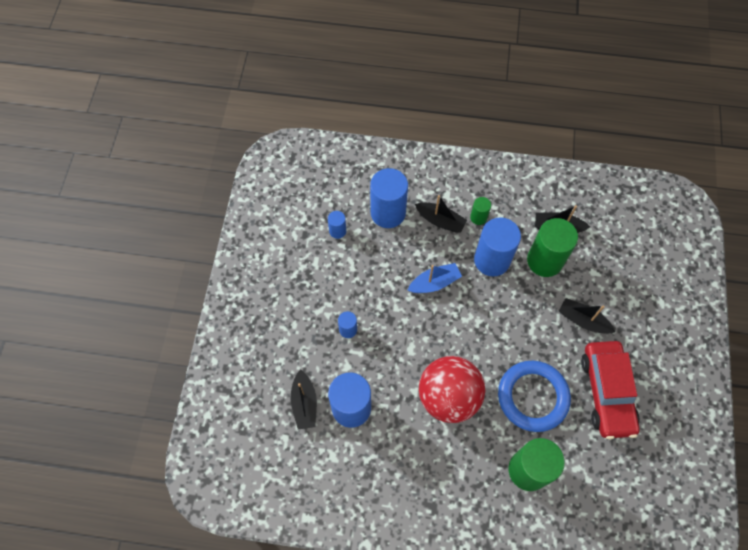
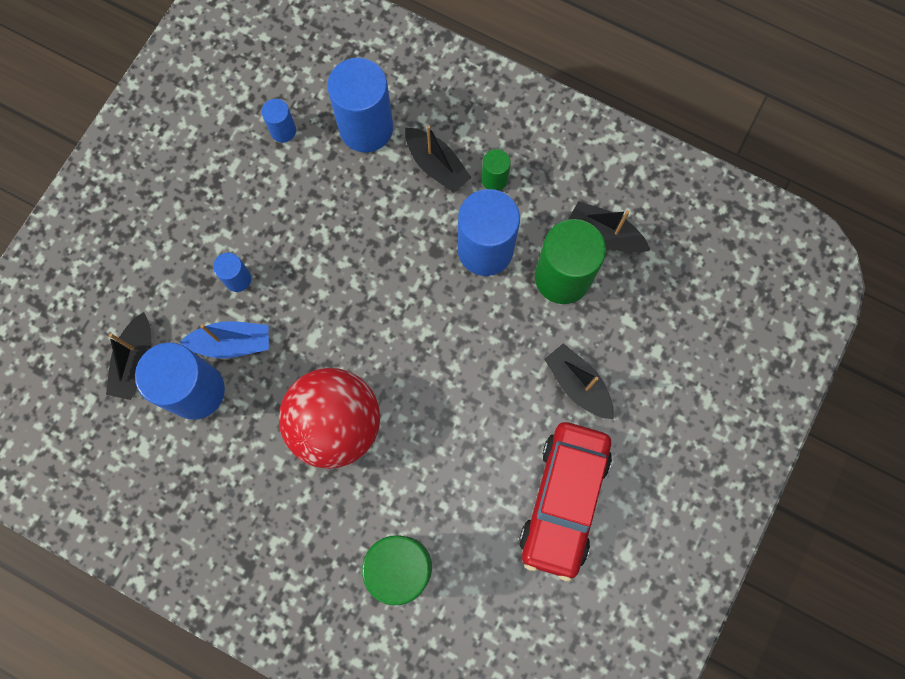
camera: 20 degrees right, 10 degrees up
(434, 283) = (388, 254): blue boat -> blue boat (232, 343)
(532, 397) = (454, 468): blue ring -> none

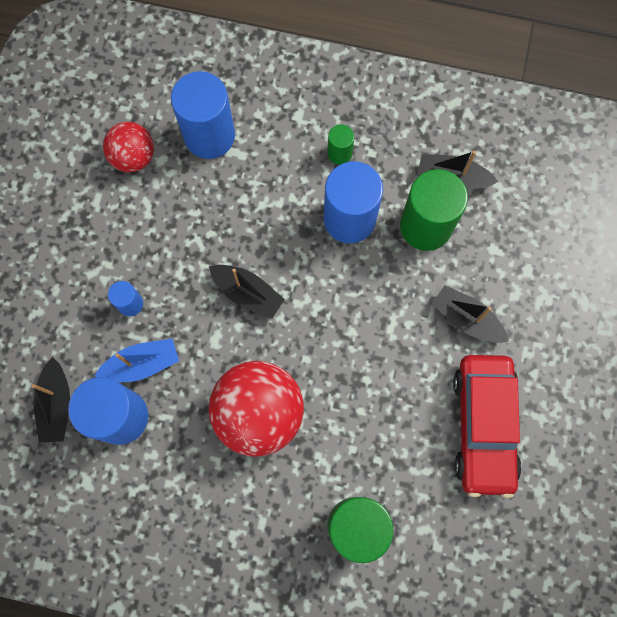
camera: 15 degrees left, 0 degrees up
(283, 131) = (133, 157): blue cylinder -> red ball
(436, 165) = (283, 153): black boat -> black boat (247, 293)

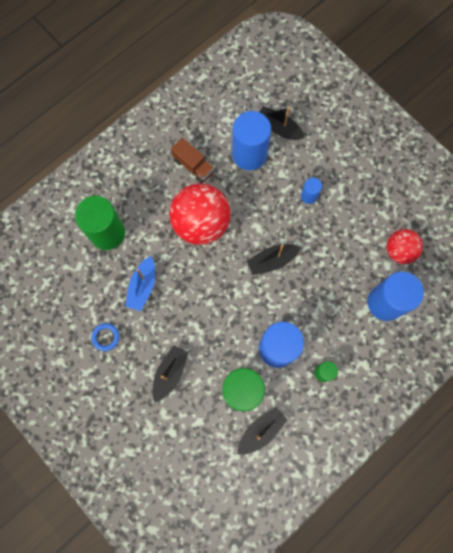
camera: 125 degrees right, 0 degrees up
(142, 364) = (270, 181): blue boat -> blue boat (142, 286)
(186, 480) = (193, 166): none -> brown truck
(466, 319) = (170, 373): black boat -> black boat turned 45 degrees counterclockwise
(483, 426) = (105, 337): red car -> blue ring

